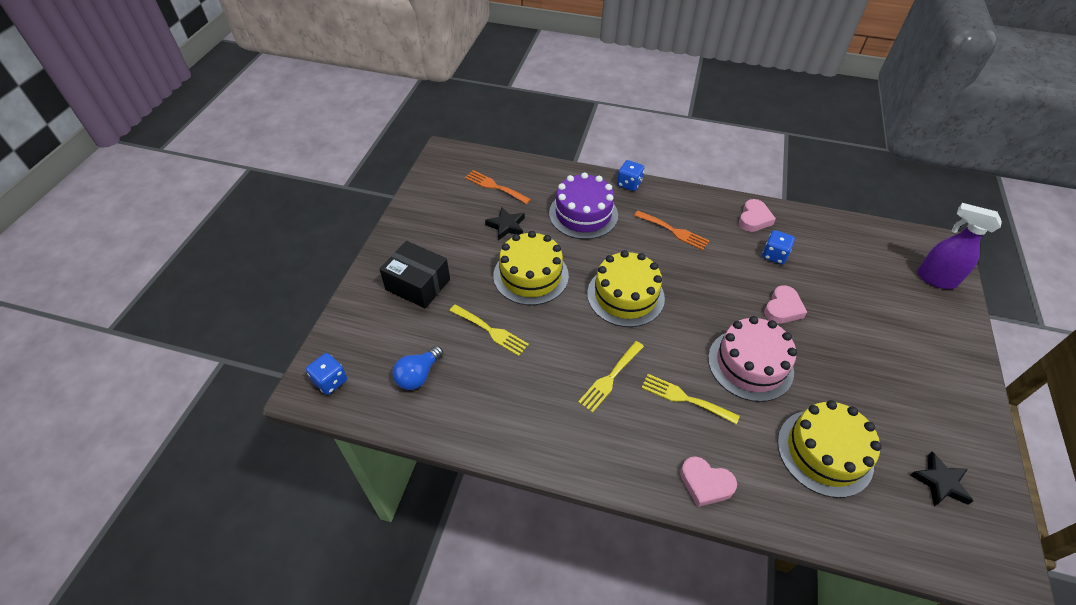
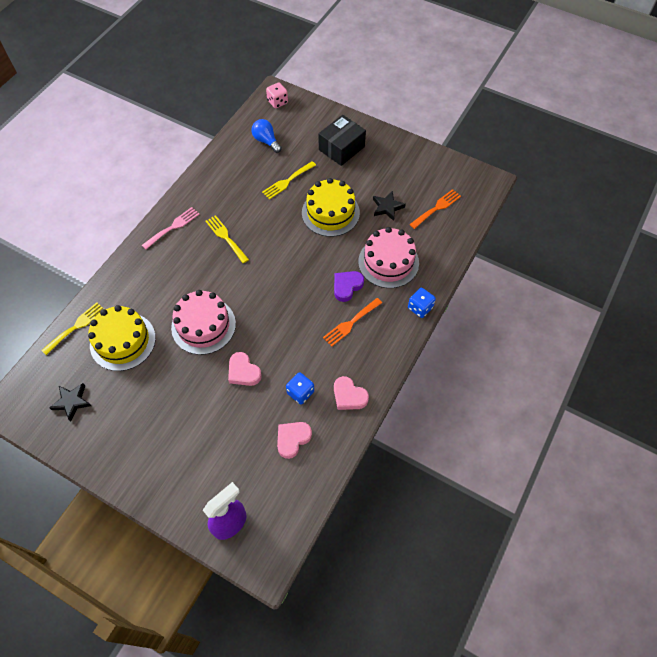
camera: 105 degrees right, 10 degrees up
(330, 381) = (277, 102): blue dice -> pink dice
(583, 214) = (388, 262): purple cake -> pink cake
(618, 453) = (173, 227): none -> pink fork
(625, 295) = (292, 267): yellow cake -> none
(630, 242) = (347, 286): none -> purple heart
(684, 398) = (194, 275): yellow fork -> yellow fork (76, 326)
(705, 484) = (135, 265): pink heart -> pink heart (292, 439)

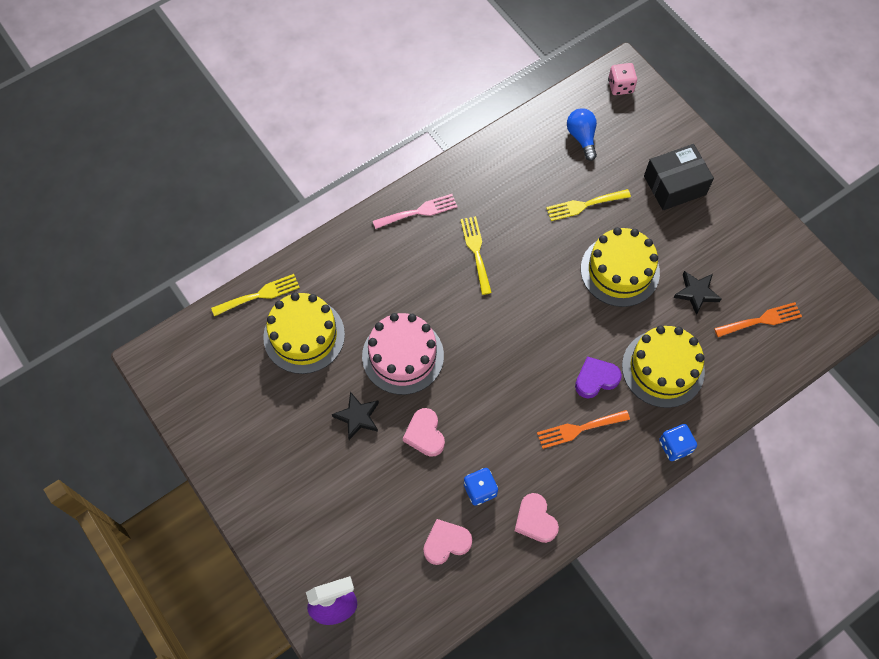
camera: 25 degrees right, 5 degrees up
(72, 402) = (221, 385): black star -> black star (357, 417)
(388, 262) = (663, 368): pink cake -> yellow cake

